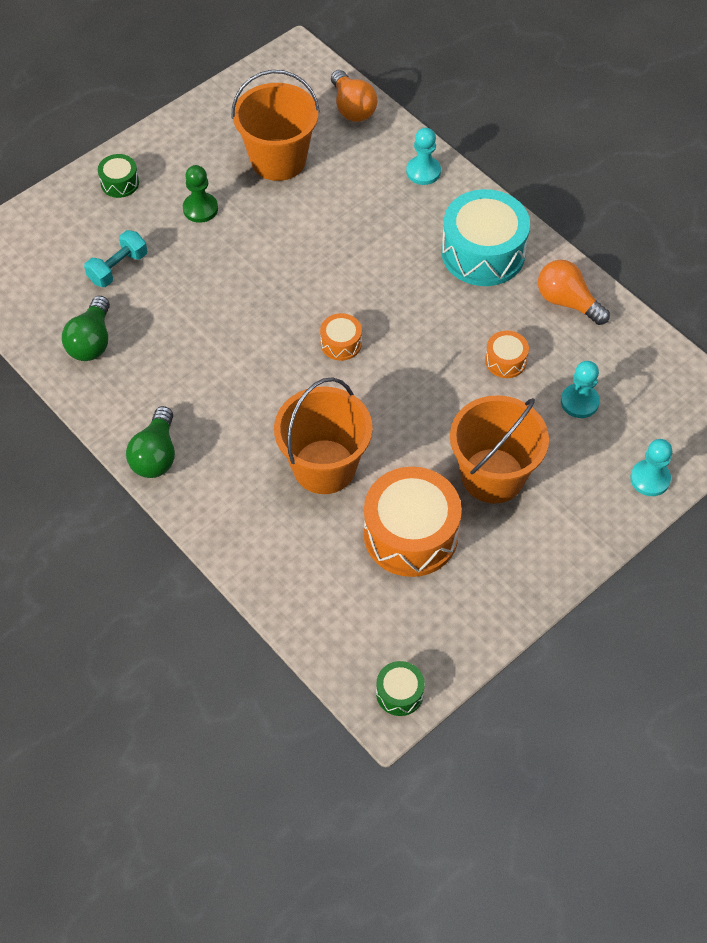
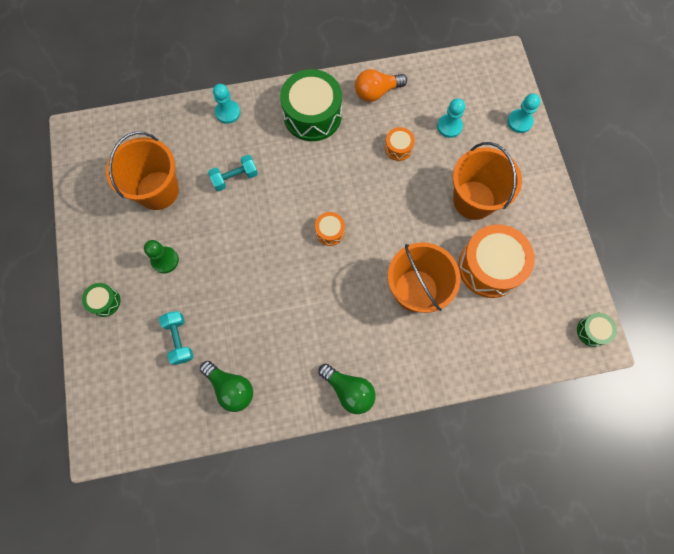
camera: 60 degrees left, 15 degrees up
(344, 220) = (235, 178): none -> turquoise dumbbell
(352, 108) = (146, 124): orange light bulb -> none
(483, 253) = (312, 115): turquoise drum -> green drum

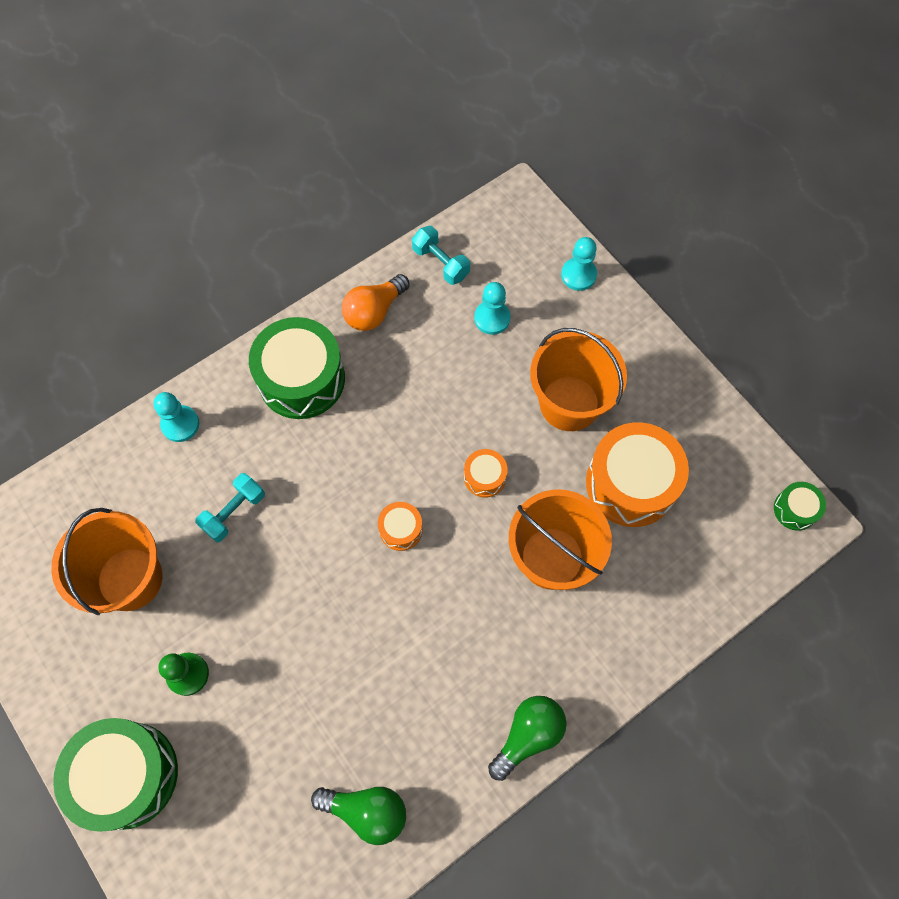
camera: 25 degrees left, 5 degrees down
(105, 301) = (127, 775): green drum -> green drum, size x2.12
(179, 339) = (262, 778): turquoise dumbbell -> turquoise dumbbell (441, 263)
(349, 390) = (528, 735): green light bulb -> green light bulb turned 60 degrees counterclockwise
(398, 148) = (438, 375): orange drum -> orange drum (484, 477)

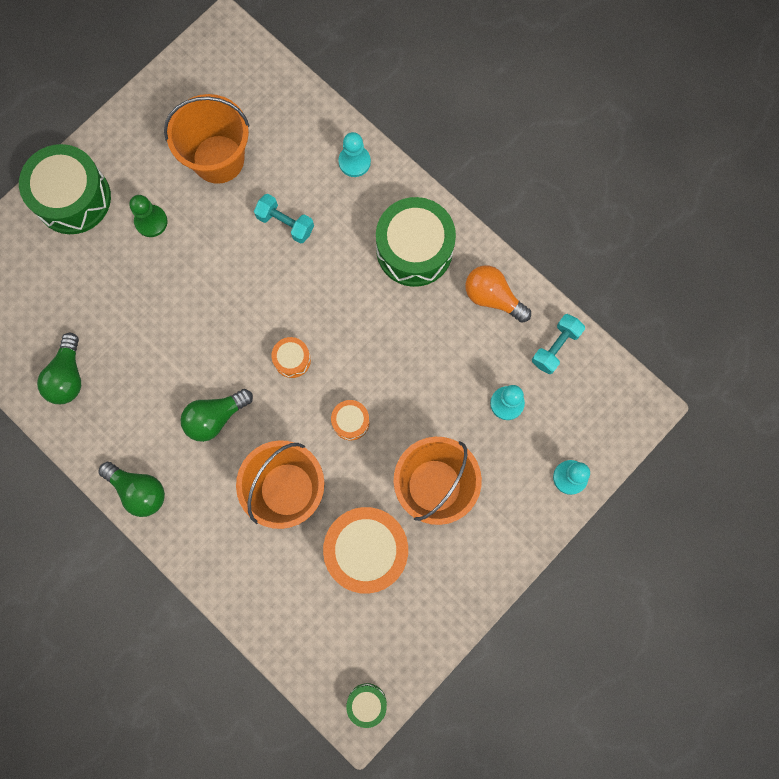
camera: 80 degrees right, 10 degrees up
(453, 628) = (215, 417): none -> green light bulb

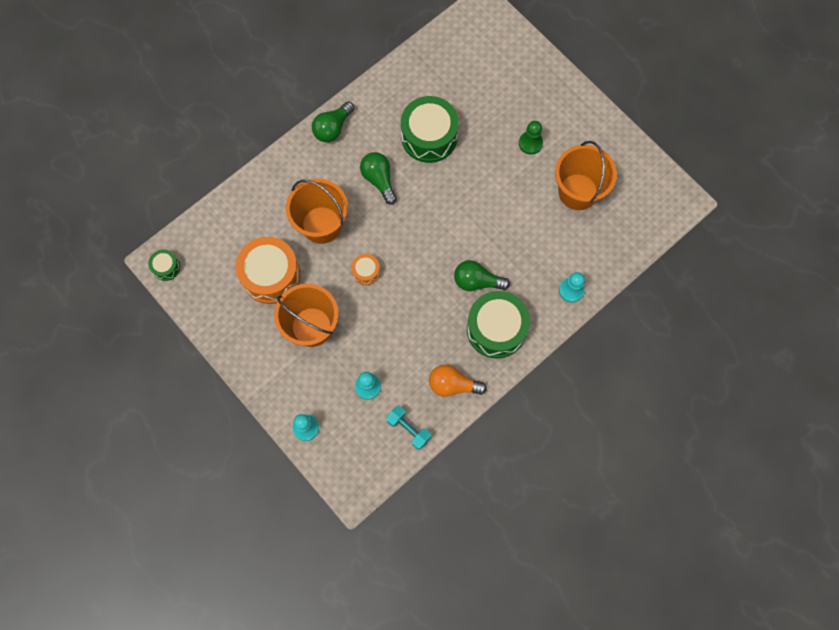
camera: 95 degrees right, 5 degrees down
(68, 376) = (418, 86): green light bulb -> green light bulb (477, 281)
(73, 198) = (551, 92): green drum -> green drum (429, 137)
(285, 223) = (523, 236): turquoise dumbbell -> none
(292, 359) = (416, 234): orange drum -> none
(493, 297) = (453, 385): orange light bulb -> orange light bulb turned 120 degrees counterclockwise

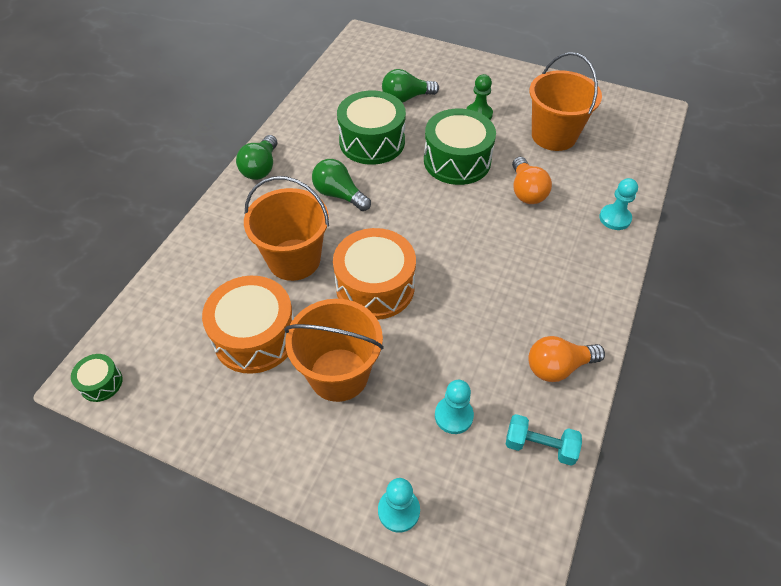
camera: 25 degrees left, 20 degrees down
(366, 272) = (375, 287): orange drum -> orange drum, size x2.12
(477, 281) = (509, 248): green light bulb -> green light bulb (406, 98)
(496, 329) = (564, 286): green drum -> green drum (457, 160)
(520, 237) = (526, 191): none -> orange light bulb

